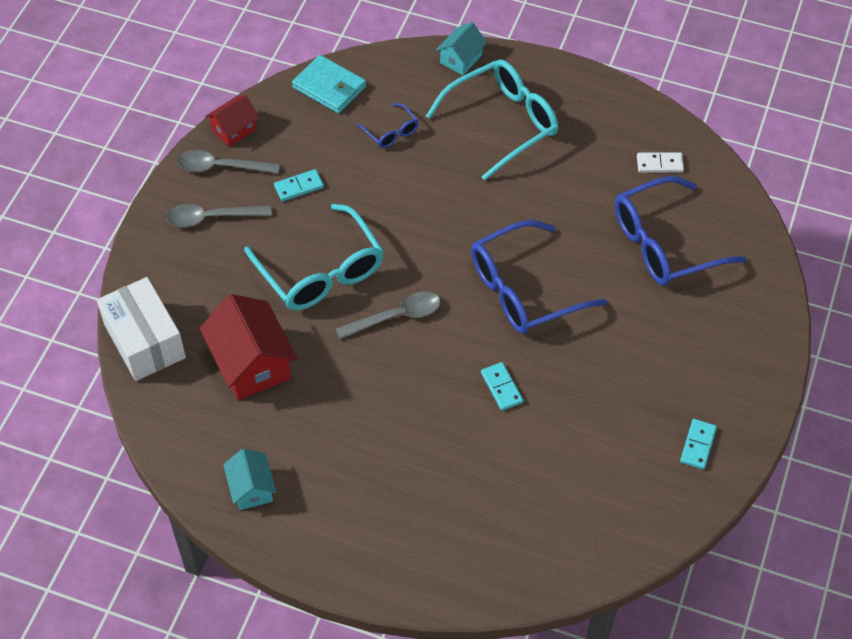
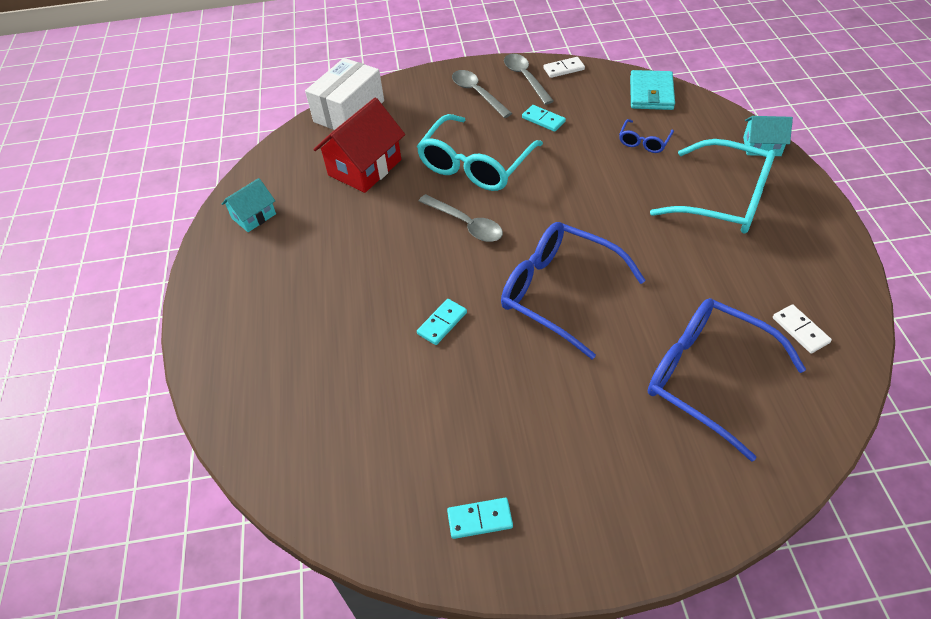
camera: 65 degrees right, 5 degrees down
(234, 129) = (564, 69): red house -> white domino

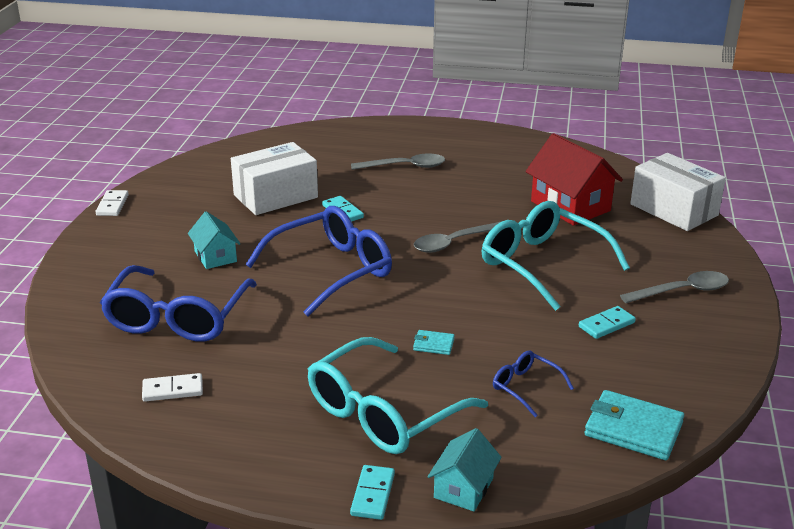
camera: 105 degrees right, 20 degrees down
(254, 216) = (528, 152): turquoise house -> turquoise house (215, 256)
(432, 398) = (275, 196): none -> white box
(480, 519) = (167, 197): turquoise domino -> turquoise domino (372, 494)
(525, 78) = (707, 333): grey spoon -> grey spoon (405, 166)
(564, 69) = (721, 369): white domino -> white domino (112, 205)
(627, 196) = (433, 344): none -> turquoise wallet
(707, 377) = (177, 318): blue glasses -> blue glasses turned 135 degrees clockwise

